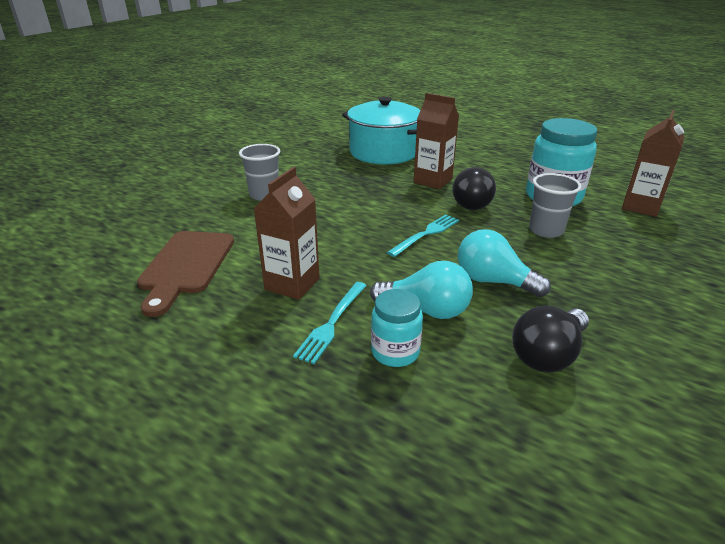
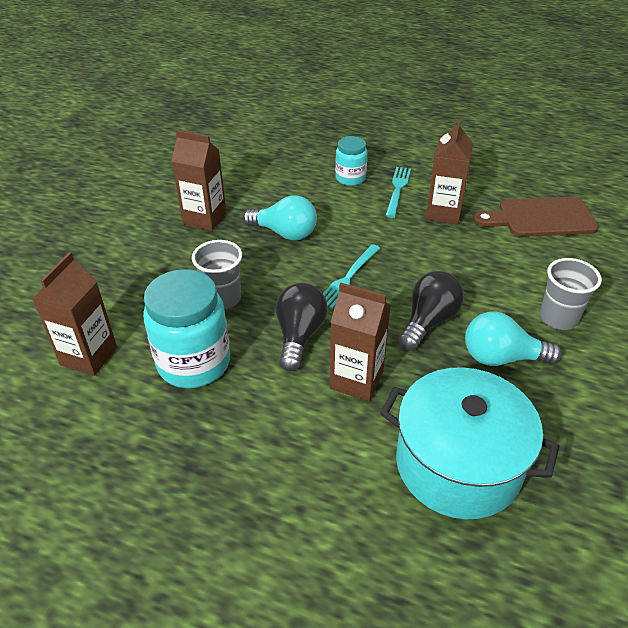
camera: 170 degrees right, 10 degrees up
(186, 266) = (540, 218): brown cutting board -> brown cutting board turned 90 degrees counterclockwise
(426, 310) = (335, 205): turquoise light bulb -> turquoise light bulb (501, 358)
(548, 355) = (255, 187): black light bulb -> black light bulb (429, 321)
(604, 310) = (204, 218): none -> brown carton

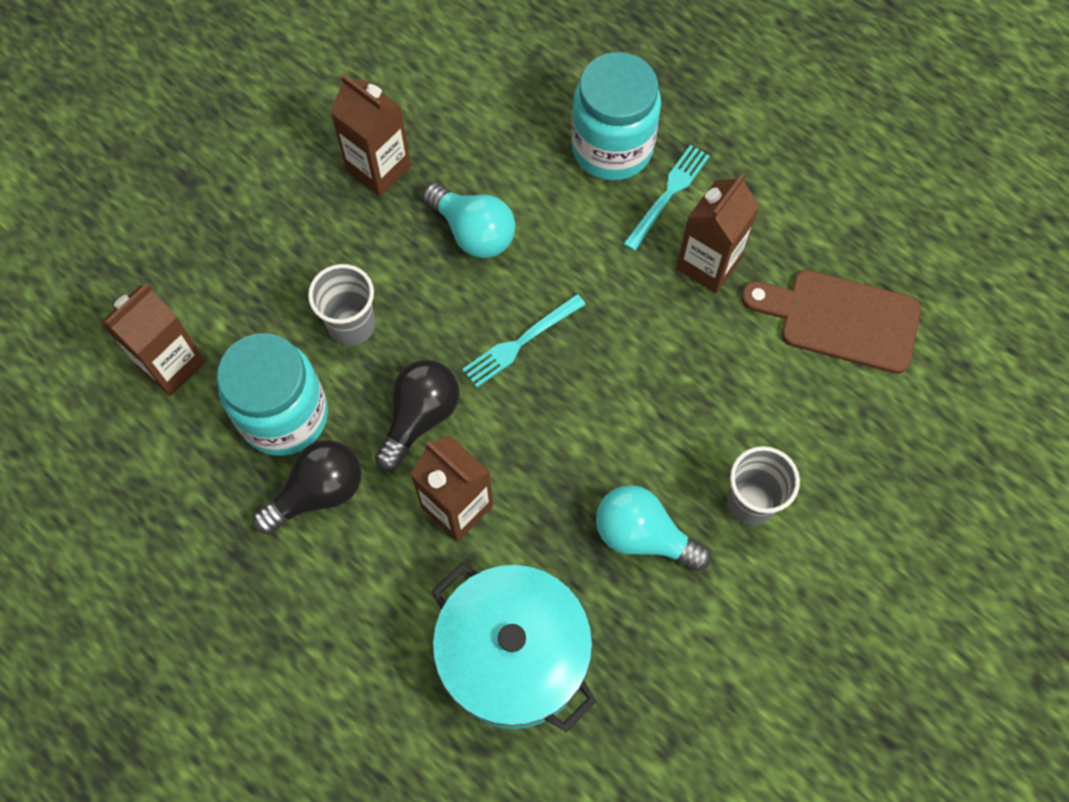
camera: 20 degrees right, 25 degrees up
(350, 178) = (612, 148): turquoise jar -> turquoise jar, size x1.77
(429, 321) = (585, 450): black light bulb -> black light bulb (318, 493)

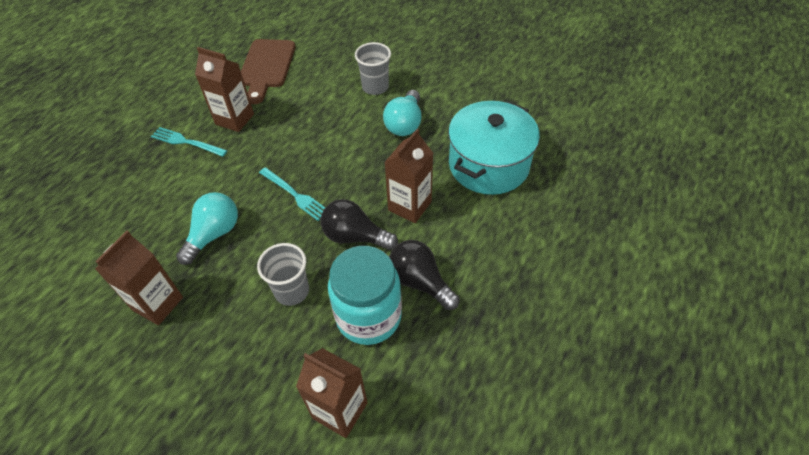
camera: 100 degrees left, 15 degrees down
(612, 148) = (150, 173): turquoise jar -> none

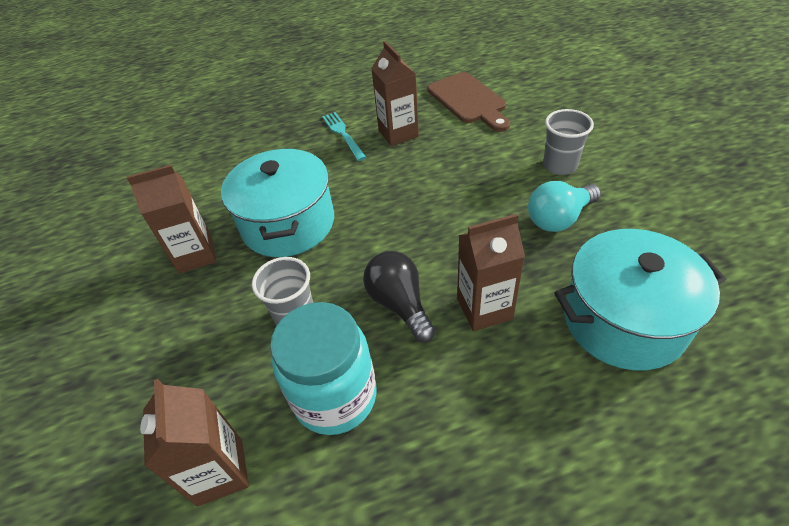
camera: 45 degrees right, 5 degrees down
(214, 234) = (288, 223): turquoise light bulb -> turquoise pot
(267, 67) = (469, 100): brown cutting board -> brown cutting board turned 75 degrees counterclockwise
(295, 195) = (384, 229): turquoise fork -> none
(420, 282) = (419, 399): black light bulb -> none

